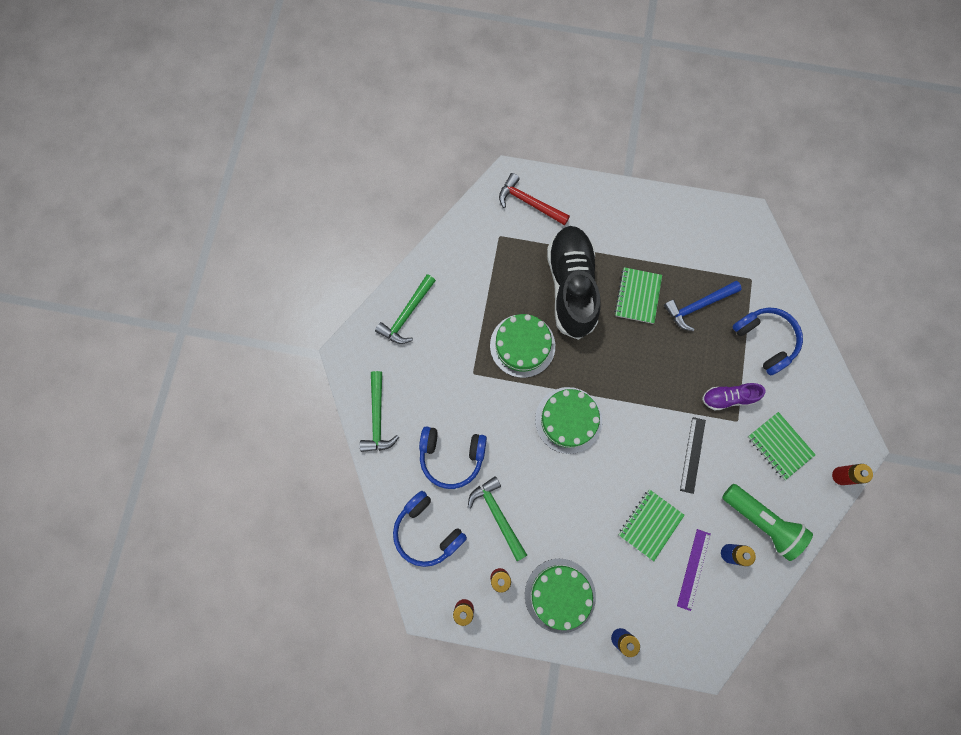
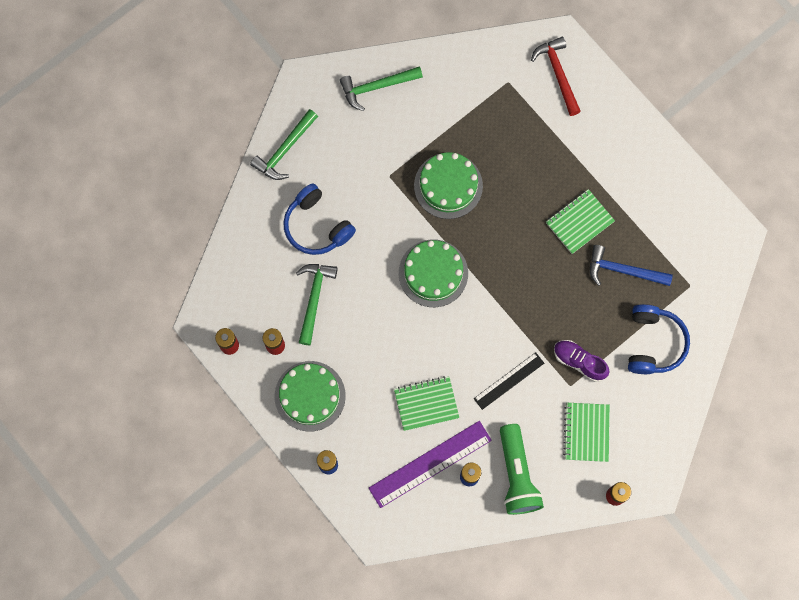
camera: 40 degrees right, 0 degrees up
(427, 531) = (250, 266): blue headphones -> none
(571, 286) = (531, 170): black shoe -> none
(693, 569) = (430, 464): purple ruler -> purple ruler, size x1.64

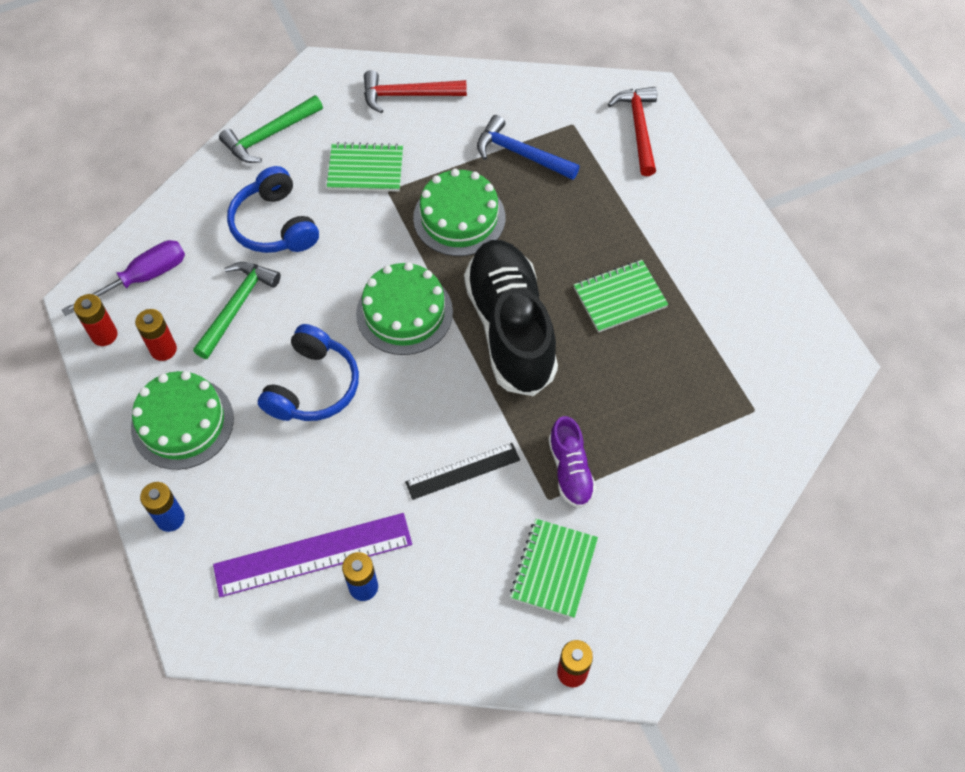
camera: 15 degrees right, 15 degrees down
(237, 294) = (141, 278): none -> purple screwdriver
(377, 87) = (407, 95): green hammer -> red hammer
(426, 404) = (337, 472): green notebook -> green notebook (365, 169)
(510, 266) = (510, 328): none -> black shoe
(517, 474) = (433, 602): green flashlight -> none
(579, 362) = (570, 470): purple shoe -> purple shoe turned 150 degrees counterclockwise
(623, 270) = (664, 369): blue hammer -> blue hammer (521, 154)
(653, 343) = (684, 472): blue headphones -> blue headphones (313, 386)

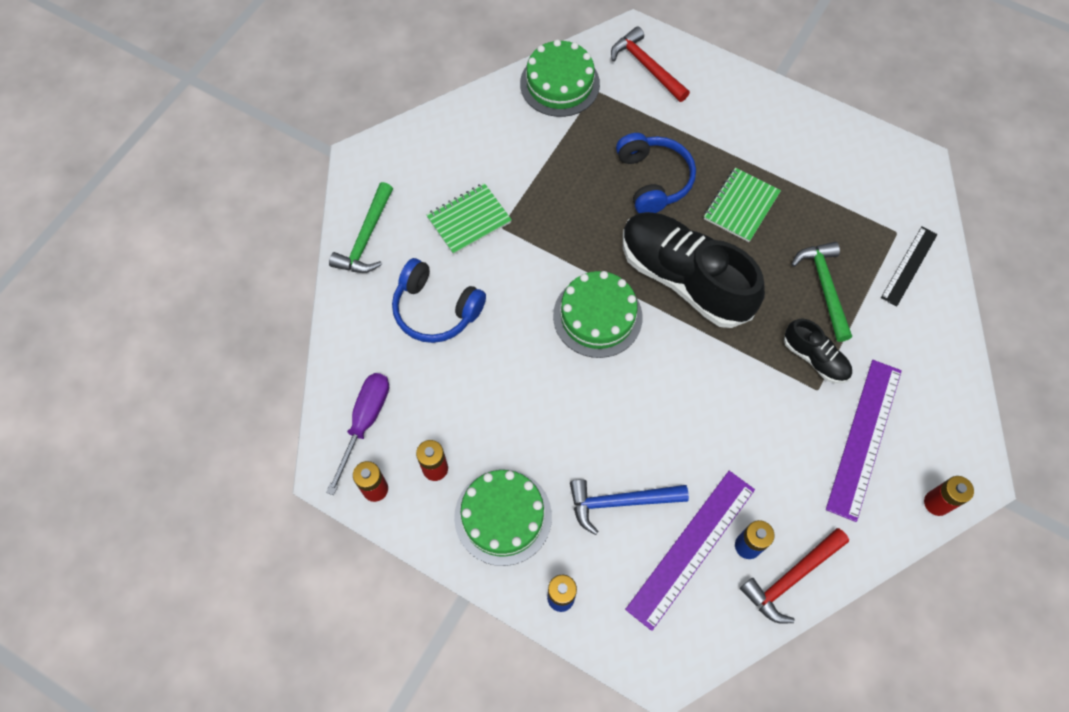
camera: 35 degrees left, 5 degrees up
(237, 306) = (463, 395): green hammer -> green hammer (824, 287)
(313, 386) = (579, 419): blue headphones -> blue headphones (653, 180)
(407, 95) = (450, 140): red hammer -> red hammer (791, 578)
(459, 218) = (574, 215): green cake -> green cake (559, 84)
(463, 471) = (742, 409): black ruler -> black ruler (909, 266)
(521, 154) = (577, 137): blue hammer -> blue hammer (620, 502)
(554, 569) = (864, 438): green notebook -> purple ruler
(570, 470) = (815, 358): purple shoe -> black shoe

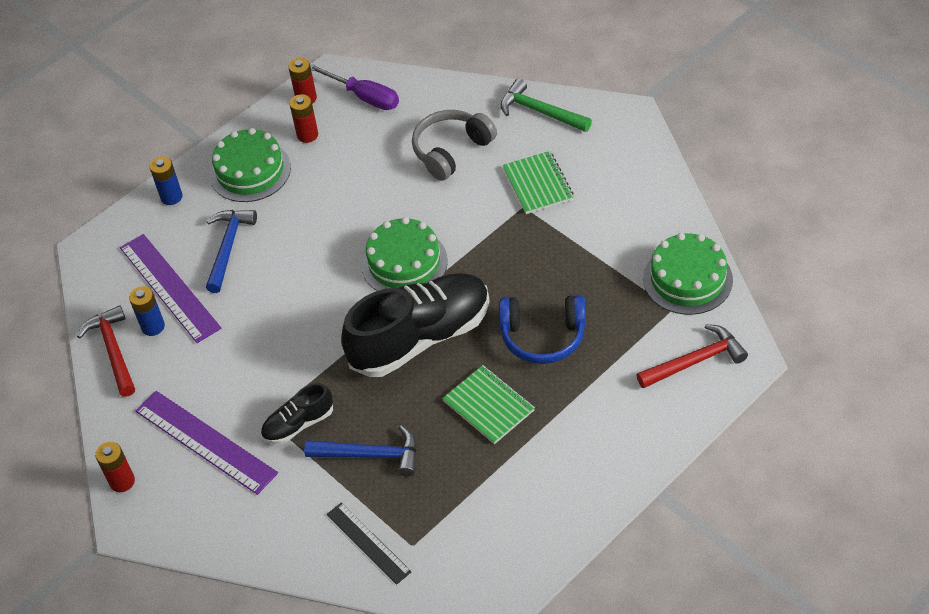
camera: 110 degrees right, 15 degrees down
(436, 309) = (451, 151): blue headphones -> grey headphones
(824, 287) = (370, 455): green hammer -> blue hammer

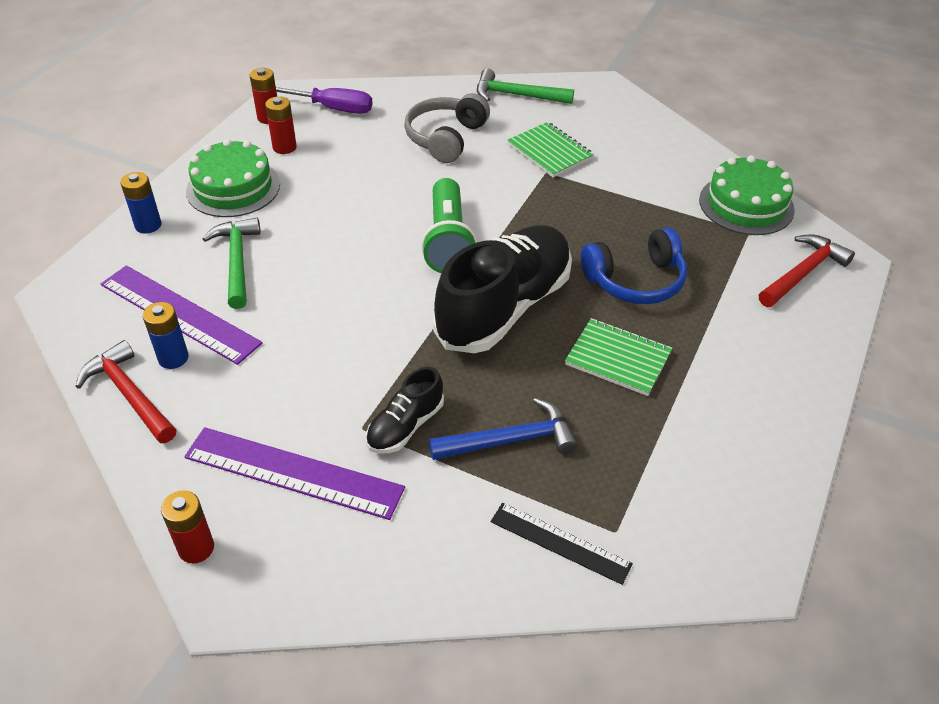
camera: 25 degrees left, 5 degrees down
(228, 247) = (237, 261): blue hammer -> green hammer
(404, 263) = (448, 241): green cake -> green flashlight

